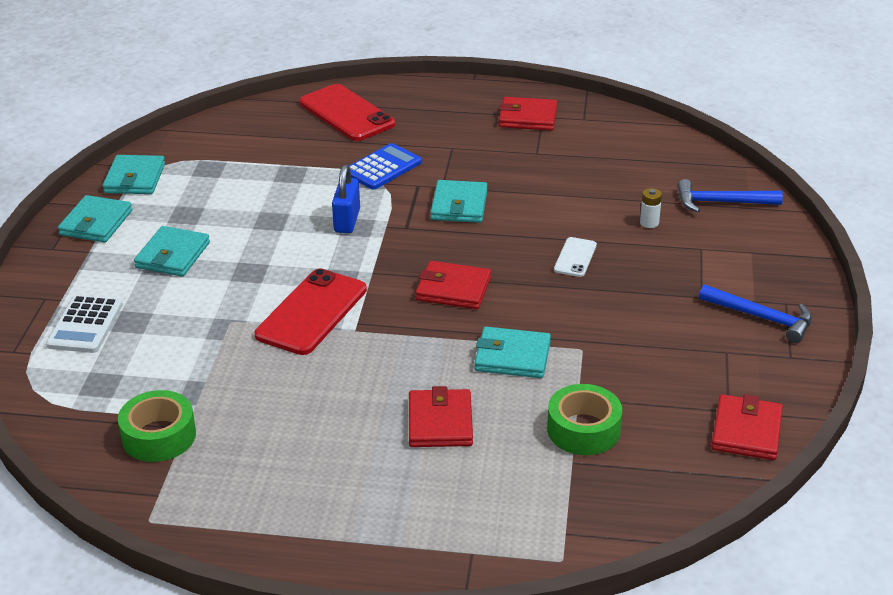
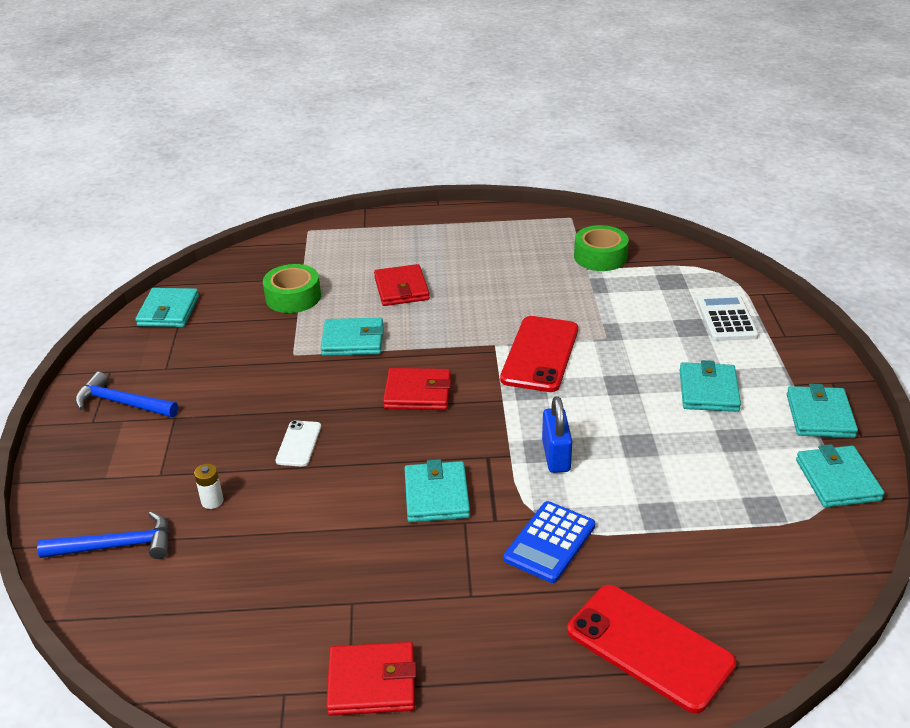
camera: 170 degrees right, 0 degrees up
(746, 431) = (168, 311): red wallet -> turquoise wallet

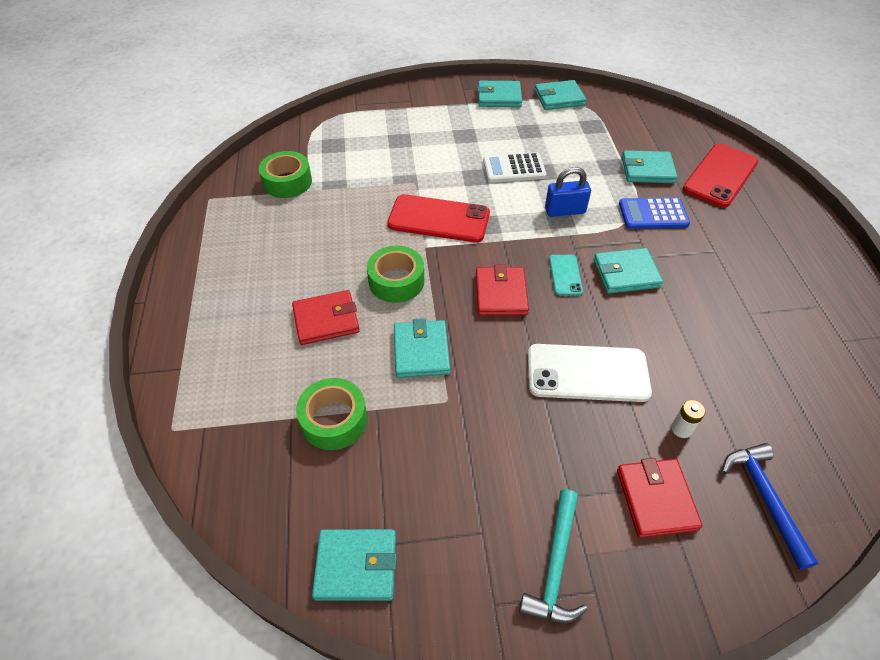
camera: 95 degrees left, 15 degrees up
(122, 403) = (555, 566): blue hammer -> turquoise hammer
(299, 444) = (587, 373): white phone -> white phone, size x1.96
(372, 682) = (809, 294): red wallet -> red wallet (656, 499)
(440, 443) = (565, 275): none -> turquoise phone
(445, 326) = (396, 281): none -> green tape
(550, 542) = (653, 214): blue calculator -> blue calculator turned 150 degrees clockwise
(708, 391) = (478, 137): turquoise wallet -> turquoise wallet (647, 170)
(726, 319) = (389, 123): white calculator -> white calculator (514, 168)

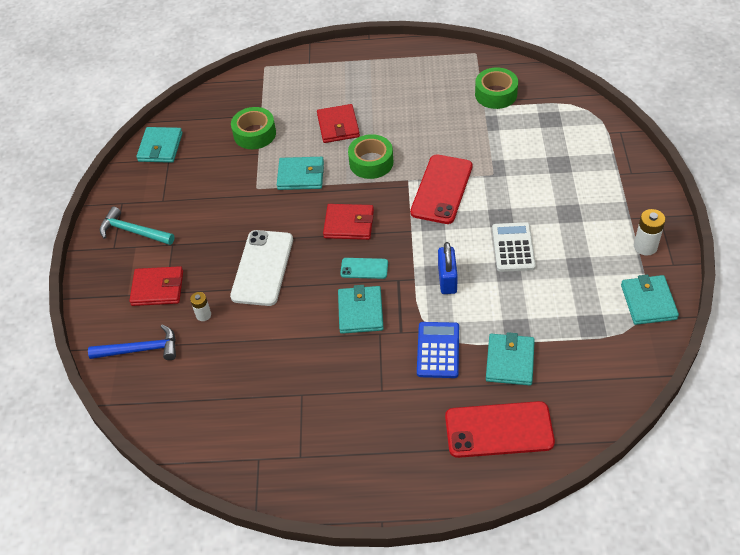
camera: 100 degrees right, 0 degrees up
(499, 97) = (645, 246): turquoise wallet -> white battery
(720, 175) = (499, 430): red phone -> red phone turned 45 degrees counterclockwise

